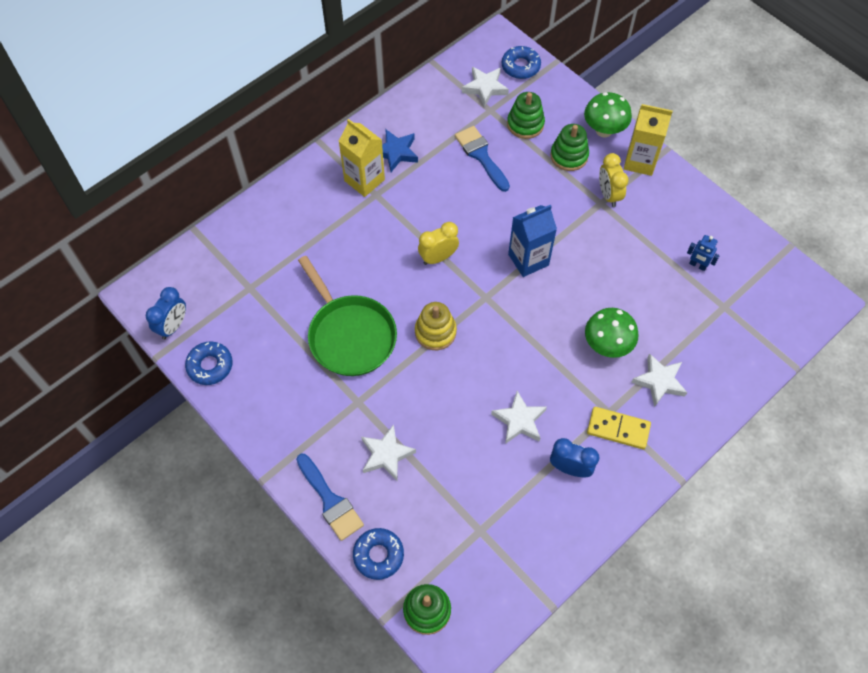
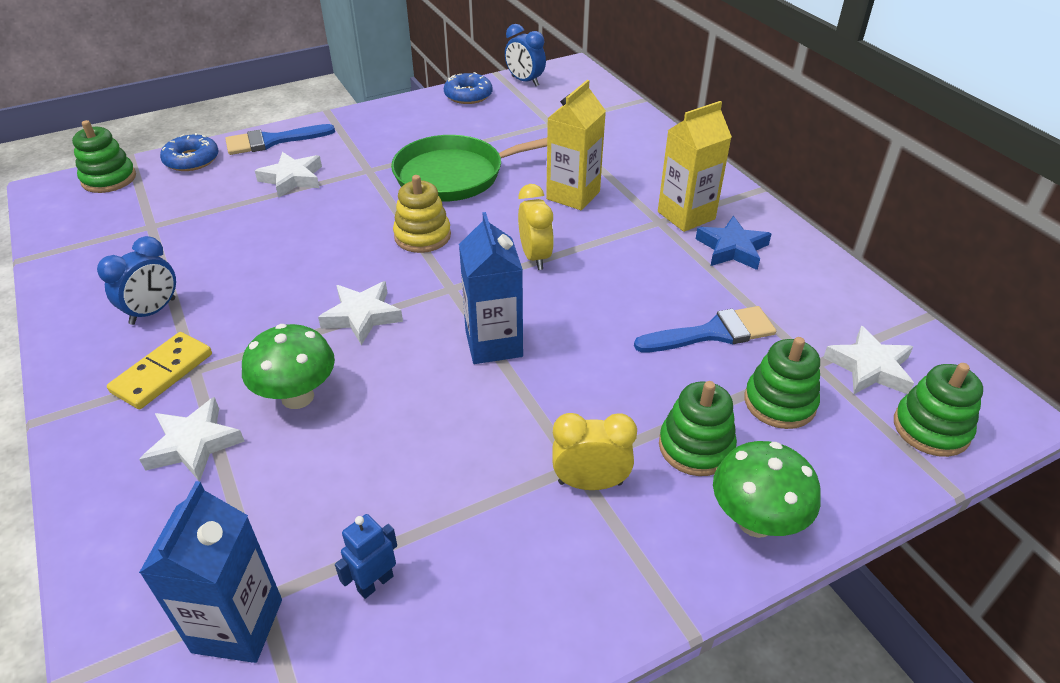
camera: 105 degrees right, 20 degrees down
(519, 420) = (252, 281): white star -> white star (362, 316)
(520, 66) = (931, 428): blue donut -> green stacking toy
(640, 161) = (662, 563): yellow carton -> yellow carton (573, 195)
(740, 310) = (237, 625): none -> blue carton

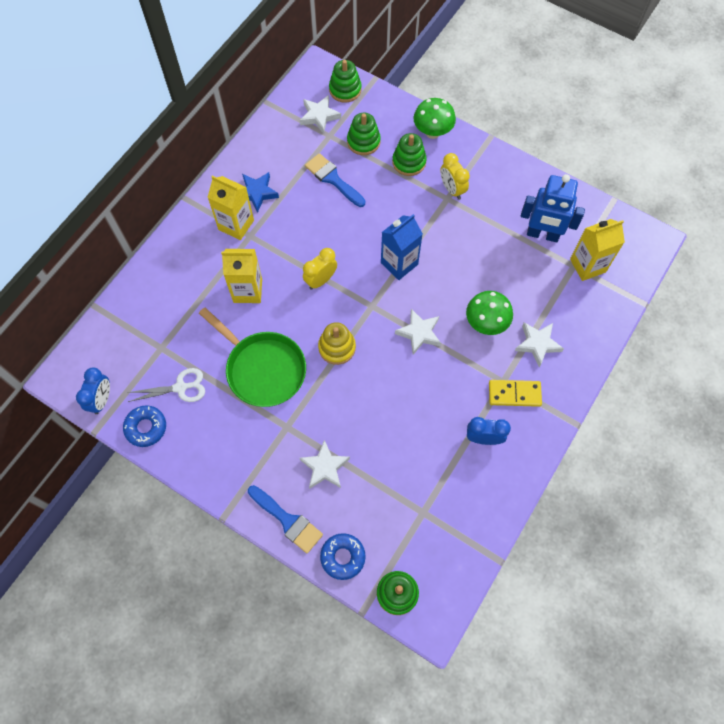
camera: 120 degrees left, 25 degrees up
(237, 625) = (587, 265): blue carton -> yellow carton
(375, 583) = (542, 234): blue robot -> blue robot, size x2.14
(490, 122) = (180, 387): none -> white scissors

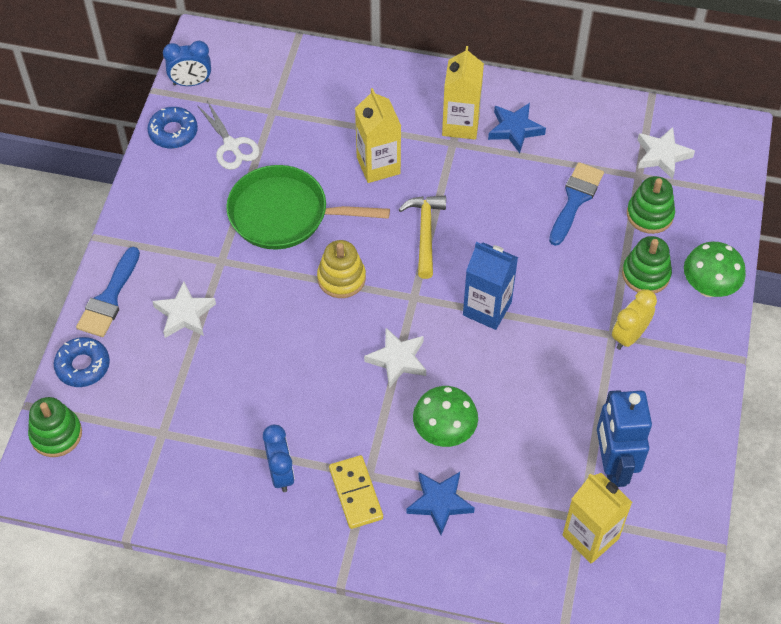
camera: 70 degrees right, 10 degrees down
(263, 369) = (284, 214): green pan -> green pan turned 75 degrees clockwise
(321, 280) = (425, 233): yellow clock -> yellow hammer
(345, 89) = (719, 169): green stacking toy -> none
(537, 344) = (439, 503): white star -> blue star

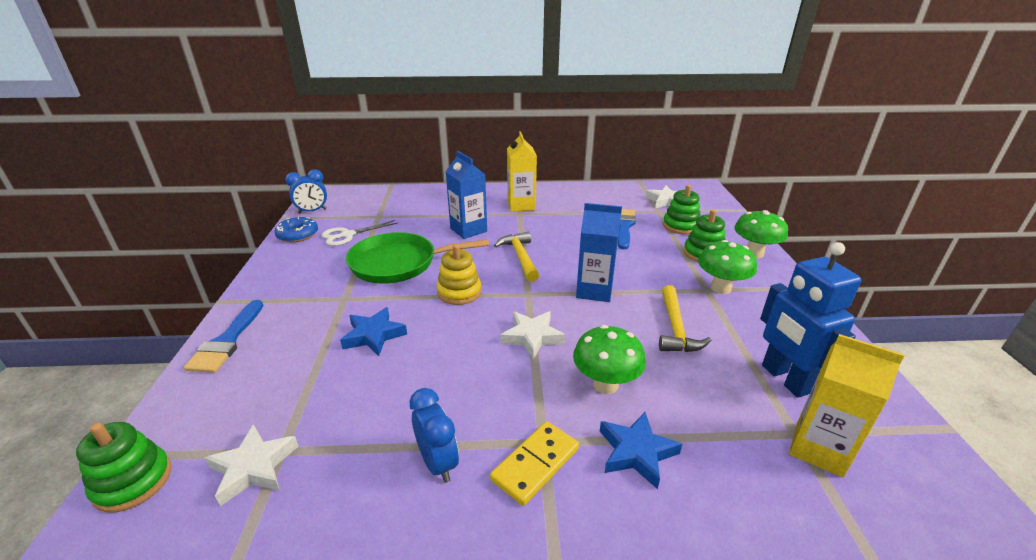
camera: 15 degrees left, 25 degrees down
(83, 366) = (186, 402): blue donut -> none
(184, 314) = (309, 339): white star -> white star (253, 467)
(231, 145) = (347, 235): white scissors -> white scissors turned 105 degrees clockwise
(356, 493) = (535, 464): yellow domino -> yellow domino turned 75 degrees clockwise
(378, 165) = (468, 230): yellow carton -> blue carton
(515, 129) = (560, 203): blue star -> blue star (374, 335)
(546, 382) = (676, 328): none -> yellow hammer
(629, 336) = (720, 288): yellow clock -> green mushroom

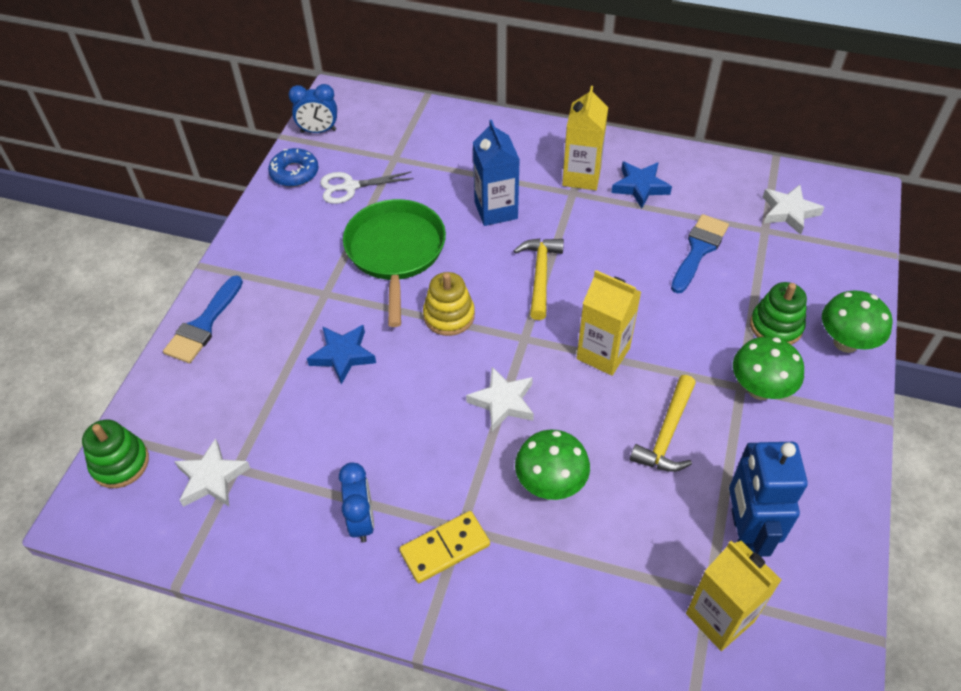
camera: 20 degrees right, 20 degrees up
(398, 263) = (395, 251): green pan -> green pan turned 75 degrees clockwise
(594, 291) = (603, 353): blue carton -> yellow carton
(636, 452) = (541, 565): blue star -> blue star (640, 187)
(680, 226) = (778, 267): green stacking toy -> none

